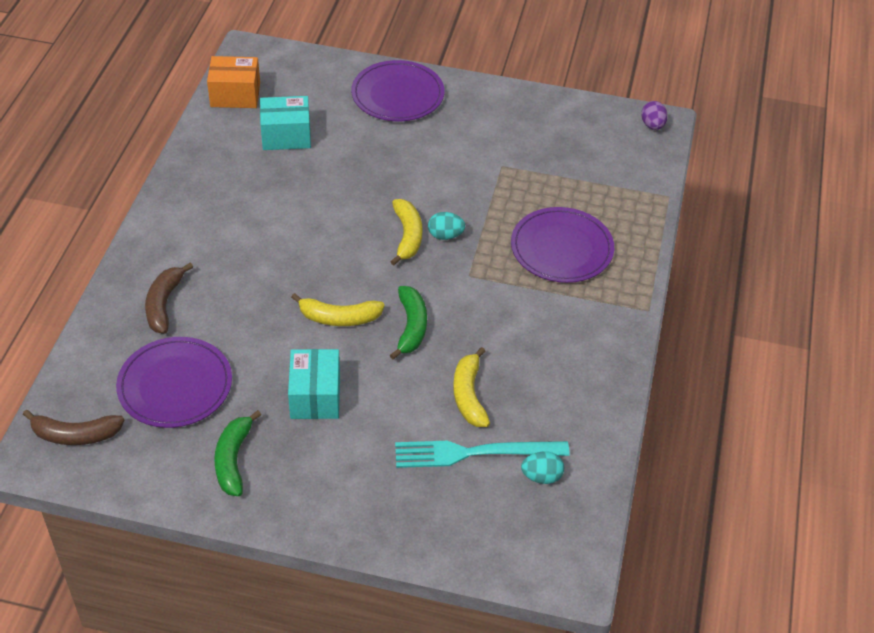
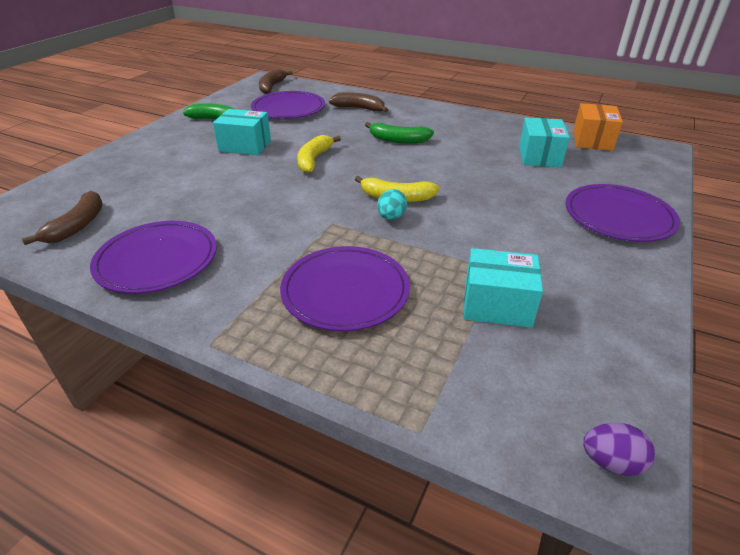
camera: 105 degrees right, 10 degrees down
(411, 327) = (285, 187): green banana -> green banana (398, 140)
(469, 395) = (192, 204): yellow banana -> none
(474, 453) = (134, 198): turquoise fork -> none
(541, 476) = (77, 225): turquoise egg -> brown banana
(544, 166) = (497, 304): none -> turquoise box
(570, 383) = (157, 260): none -> purple plate

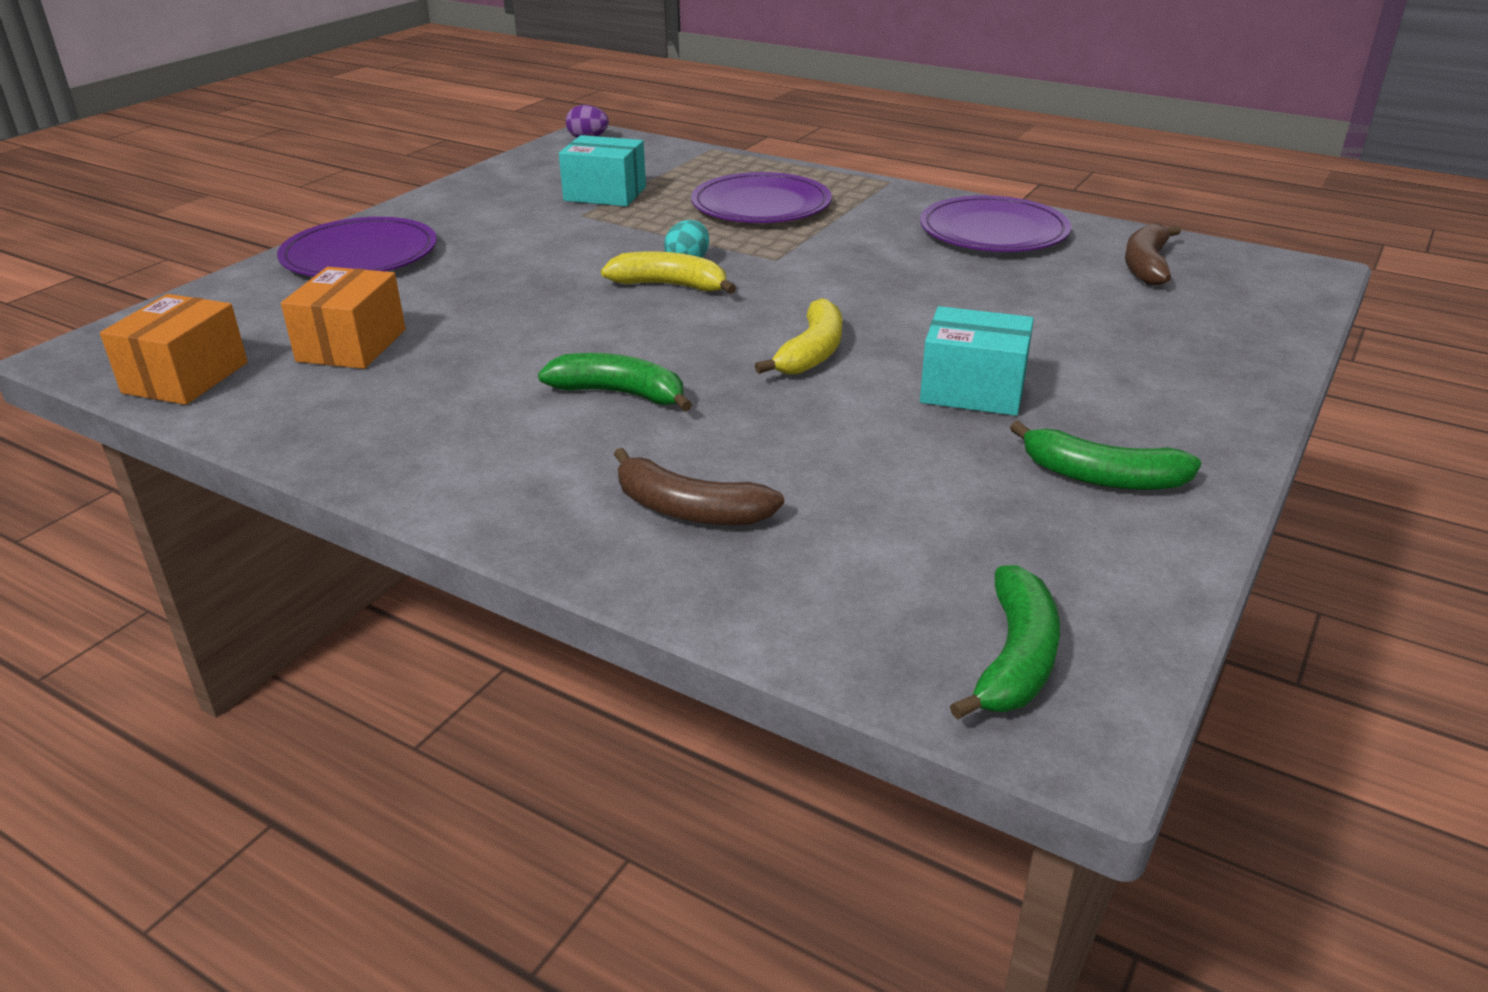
camera: 175 degrees left, 5 degrees down
(272, 87) = (1015, 658): brown banana -> green banana
(288, 108) = (909, 518): purple plate -> none
(539, 156) = (351, 345): turquoise box -> orange box

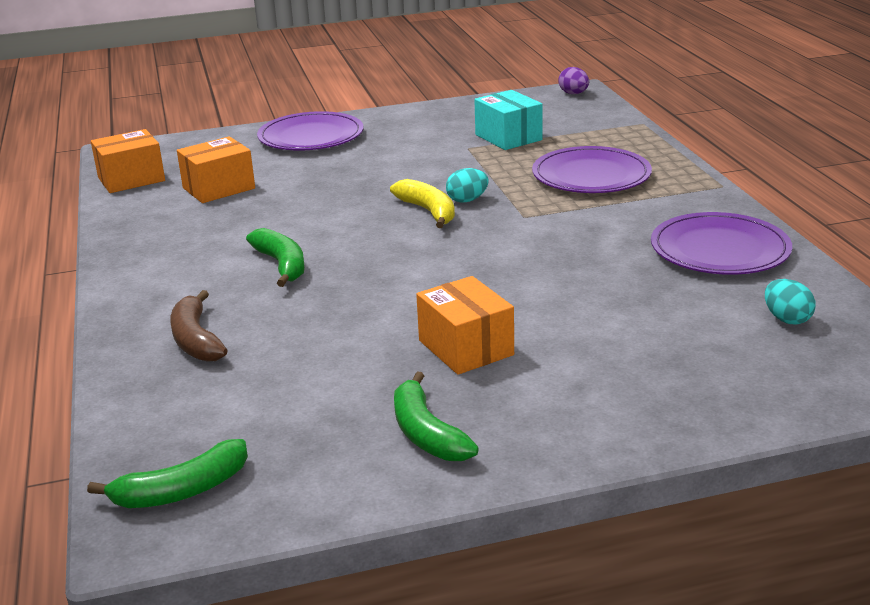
camera: 45 degrees right, 5 degrees down
(811, 352) = (422, 284): yellow banana -> none
(973, 390) = (466, 348): turquoise box -> orange box
(1146, 265) = (786, 319): brown banana -> turquoise egg

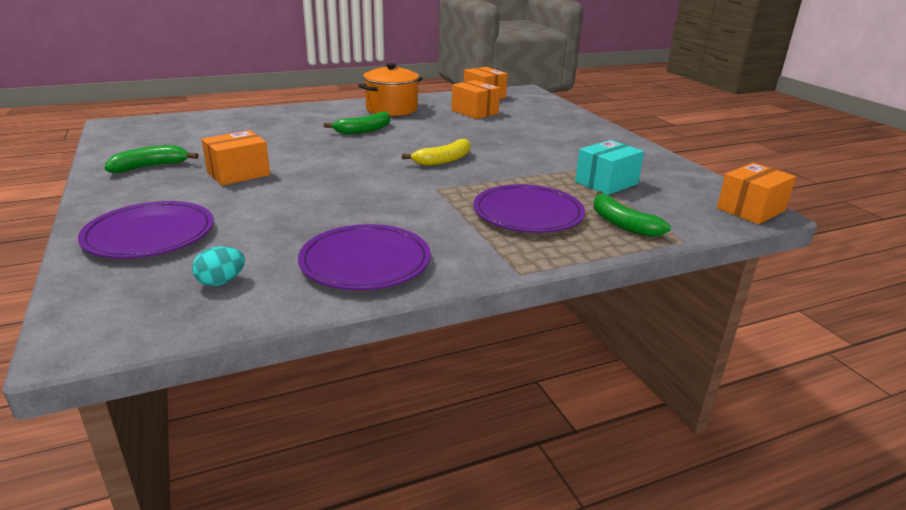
camera: 80 degrees right, 0 degrees up
(172, 246) = (391, 109): none -> orange pot
(181, 490) = (142, 127): green banana -> green banana (622, 224)
(196, 339) = (280, 120): brown banana -> none
(311, 136) = (572, 126): purple plate -> purple plate (150, 234)
(467, 200) = (465, 171): turquoise egg -> none
(573, 94) = (750, 209): purple egg -> orange box

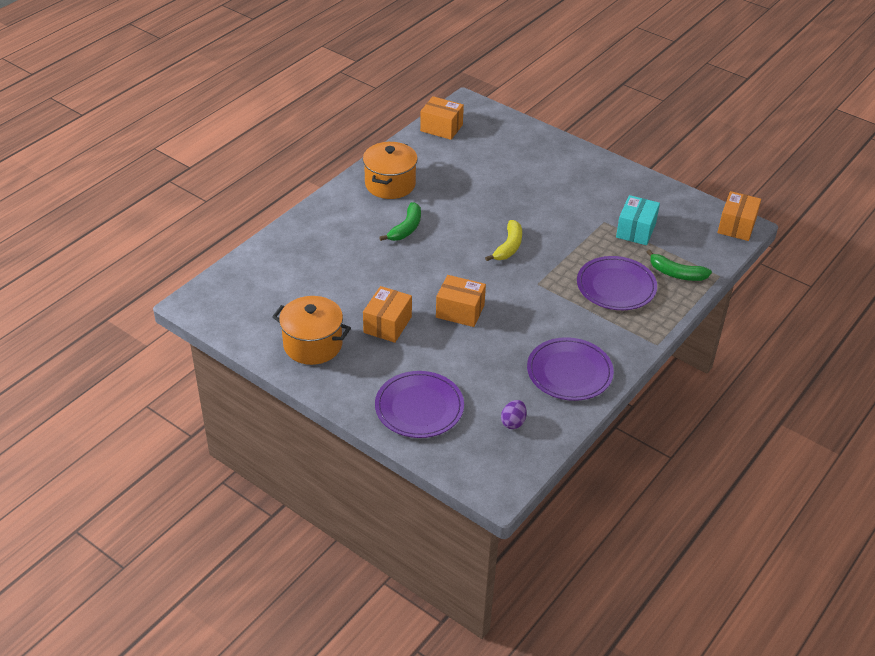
camera: 30 degrees left, 15 degrees up
(150, 167) = (313, 345): green banana -> orange pot
(221, 282) = (513, 422): turquoise egg -> purple egg
(474, 112) = (461, 162): orange box -> orange box (460, 311)

